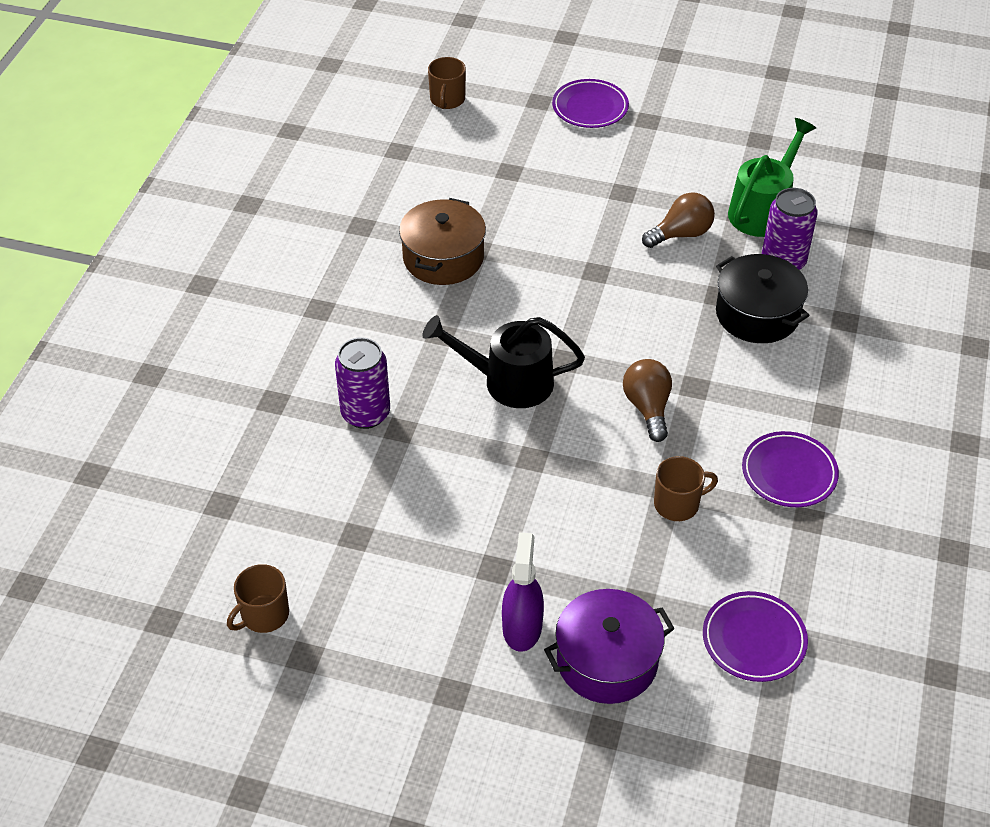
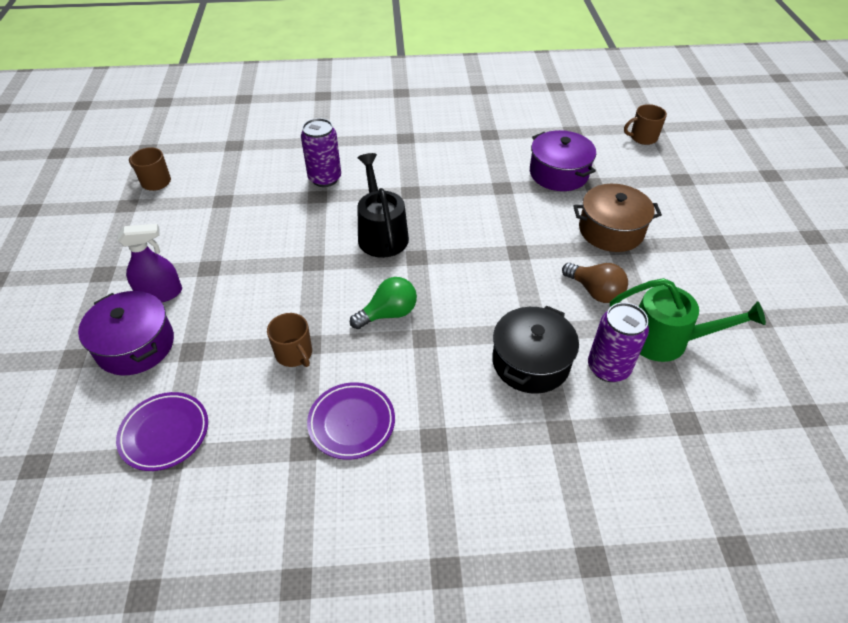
camera: 70 degrees right, 0 degrees up
(443, 258) = (483, 175): brown pot -> brown pot (611, 230)
(476, 192) = (559, 173): none -> purple pot
(590, 108) = (700, 206): purple plate -> none
(647, 407) = (388, 314): brown light bulb -> green light bulb

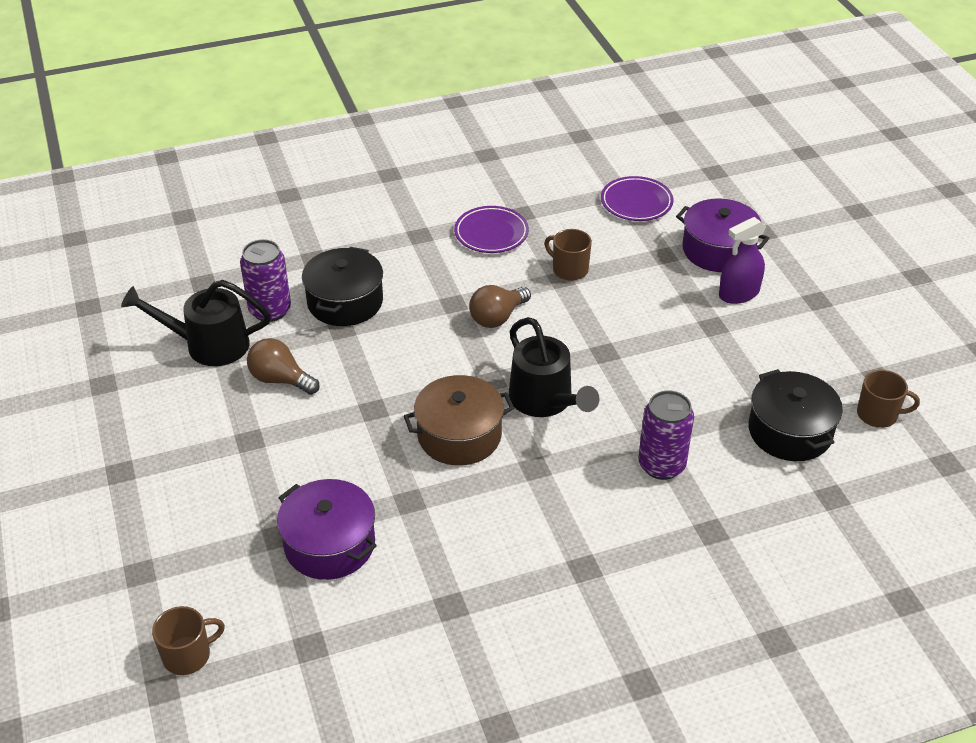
camera: 165 degrees right, 5 degrees down
(224, 182) = (790, 431): none -> black pot
(388, 314) = (497, 317): green light bulb -> brown light bulb
(611, 230) = (256, 461): brown pot -> brown pot (459, 435)
(666, 340) = (208, 345): green watering can -> black watering can

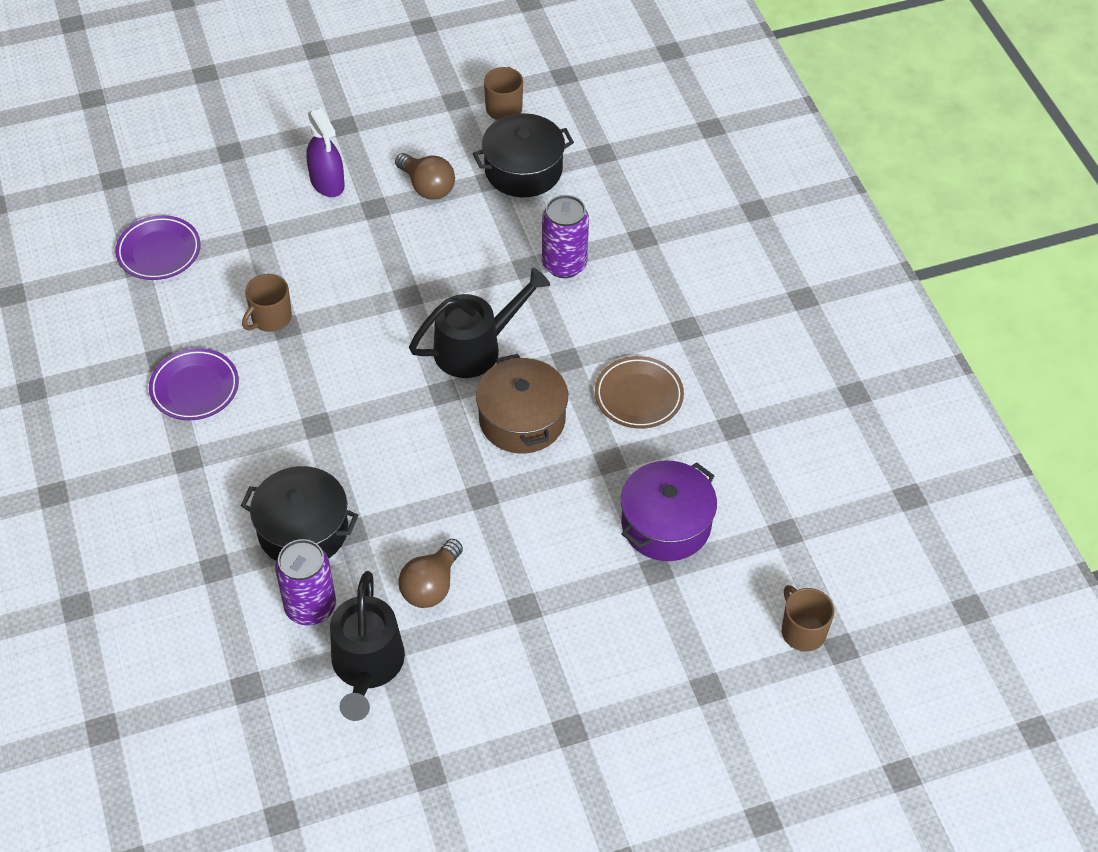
camera: 90 degrees left, 10 degrees up
(490, 525) = (638, 396): none -> brown plate
(497, 317) = (345, 385): brown light bulb -> brown light bulb (427, 187)
(718, 250) = (255, 190): purple pot -> none

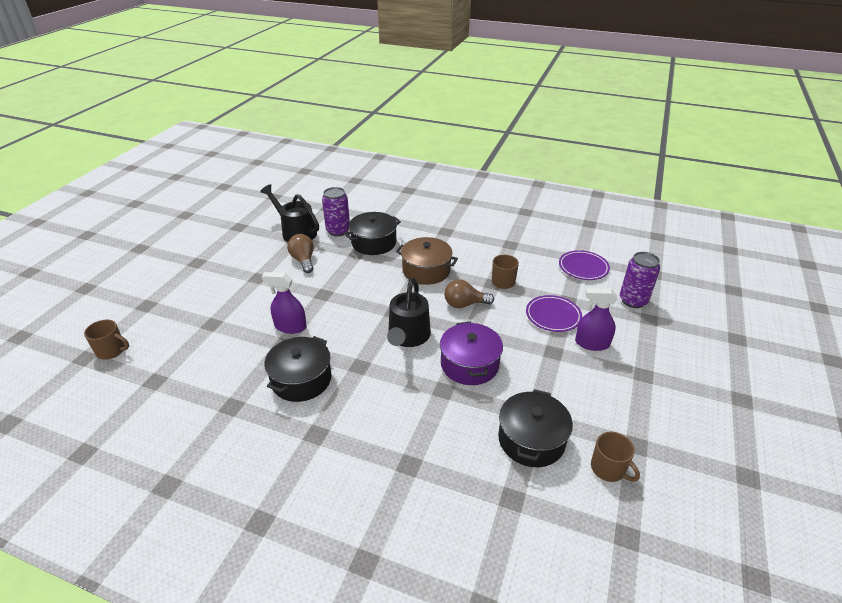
camera: 130 degrees right, 15 degrees down
(195, 388) = (482, 246): purple plate -> purple plate (553, 316)
(427, 187) = (553, 383): brown light bulb -> brown light bulb (464, 304)
(522, 419) = (345, 328): brown pot -> brown pot (426, 270)
(564, 264) = (427, 408): purple can -> purple can (633, 301)
(575, 478) = (290, 327): none -> purple spray bottle
(638, 396) = (301, 379): brown plate -> black pot
(666, 524) = (225, 341): purple pot -> purple pot (469, 364)

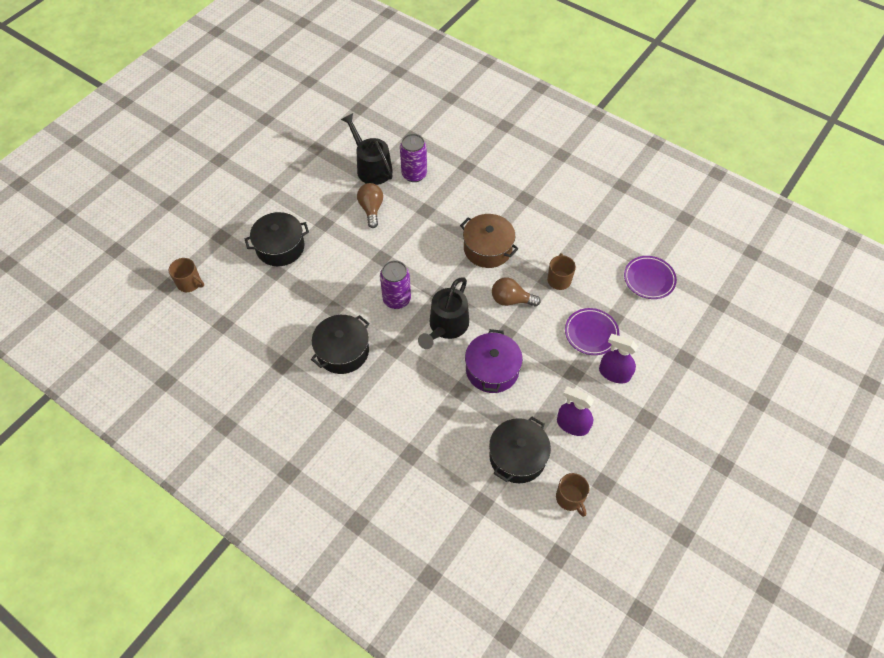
camera: 15 degrees right, 20 degrees up
(290, 327) = (344, 290): purple spray bottle -> purple spray bottle (572, 425)
(374, 243) = (446, 199): black pot -> black pot (280, 247)
(633, 301) = (680, 332): purple can -> purple can (396, 299)

